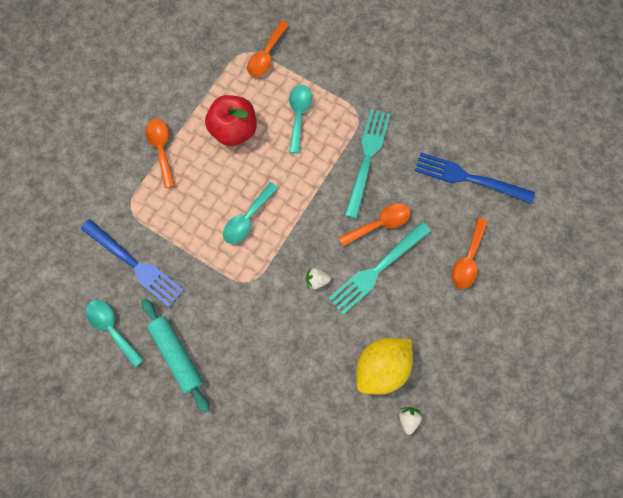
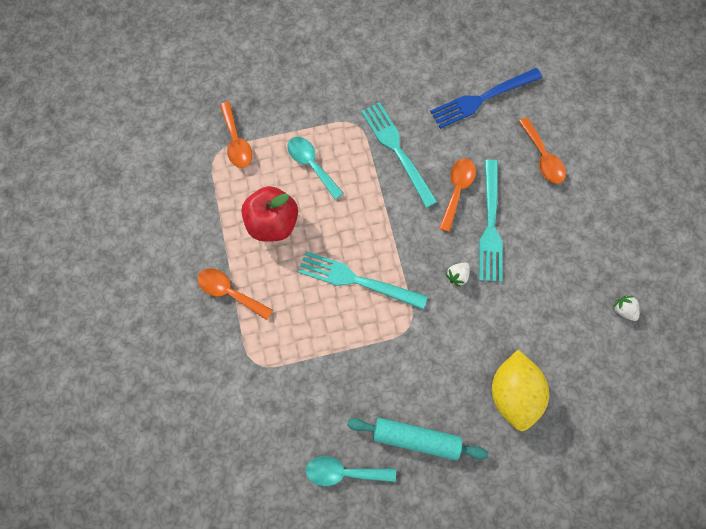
camera: 45 degrees left, 0 degrees up
(134, 264) = (306, 403): blue fork -> none
(247, 219) = (357, 280): turquoise spoon -> turquoise fork
(381, 366) = (566, 291): yellow lemon -> yellow lemon (511, 390)

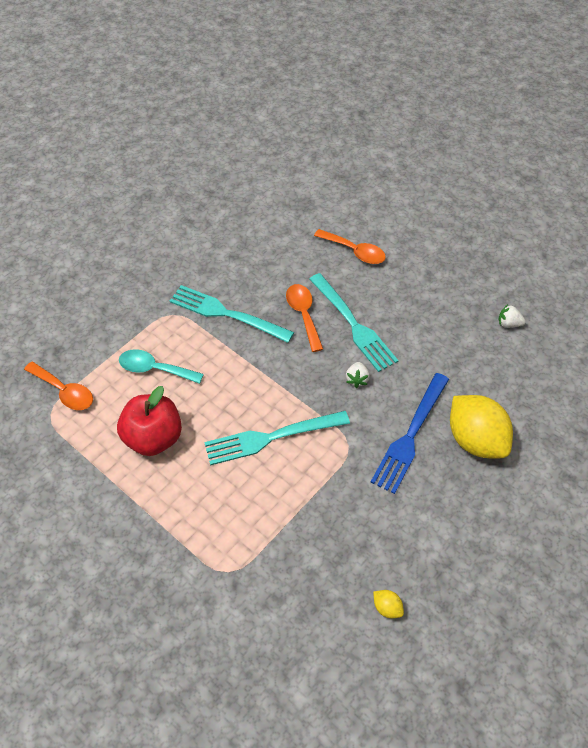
camera: 35 degrees left, 20 degrees down
(230, 292) = (154, 524): orange spoon -> none
(343, 471) = (387, 608): turquoise spoon -> yellow lemon
(415, 437) = (427, 533): turquoise rolling pin -> none
(482, 99) = (270, 236): blue fork -> blue fork (410, 435)

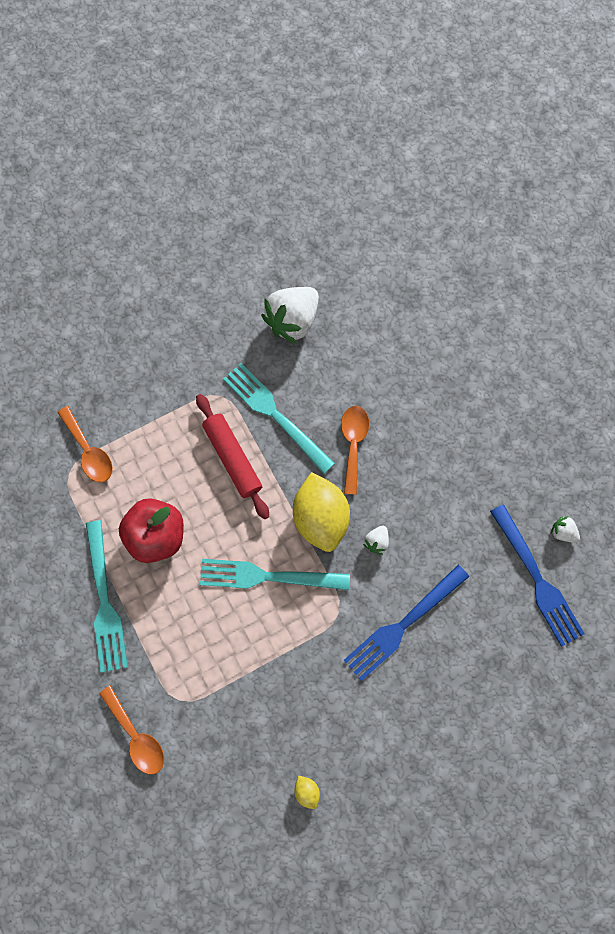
camera: 20 degrees right, 20 degrees up
(154, 369) = (182, 456): turquoise spoon -> none
(201, 357) = (232, 458): none -> red rolling pin
(214, 245) = (293, 321): none -> white strawberry
(353, 324) = (399, 474): turquoise fork -> turquoise fork (105, 601)
(355, 251) = (438, 382): orange spoon -> orange spoon (136, 735)
(475, 440) = (465, 653): yellow lemon -> yellow lemon (320, 517)
(506, 363) = (537, 579): none -> blue fork

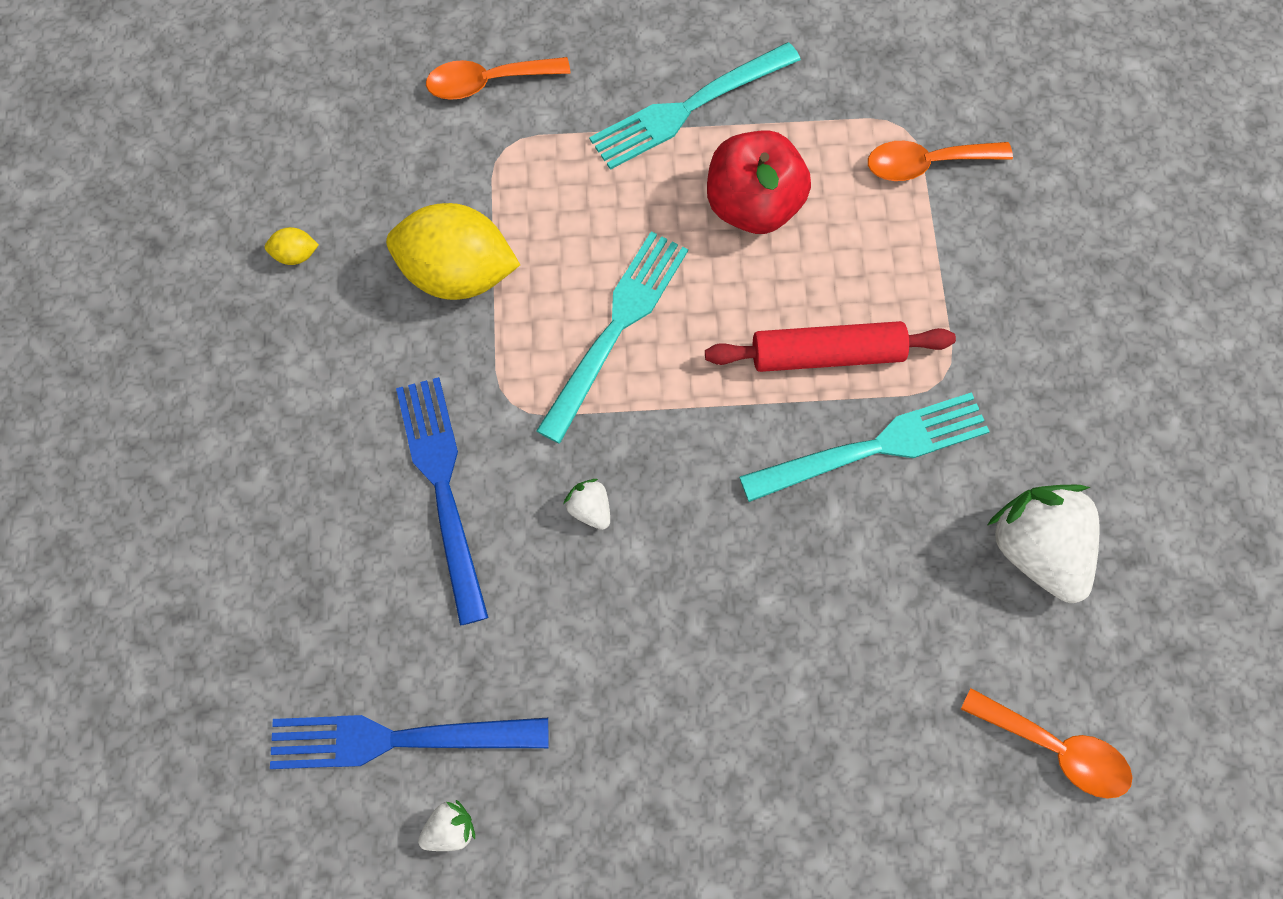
camera: 115 degrees right, 5 degrees down
(105, 601) = (689, 108): turquoise fork -> turquoise fork turned 45 degrees counterclockwise
(320, 517) = (670, 442): yellow lemon -> yellow lemon (458, 274)
(353, 444) = (769, 548): orange spoon -> orange spoon (1056, 749)

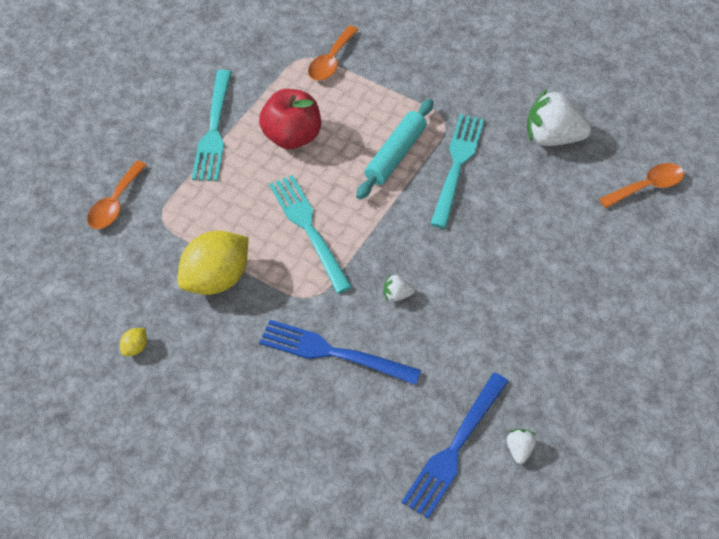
camera: 55 degrees left, 15 degrees down
(827, 354) = (395, 155): red rolling pin -> turquoise rolling pin

